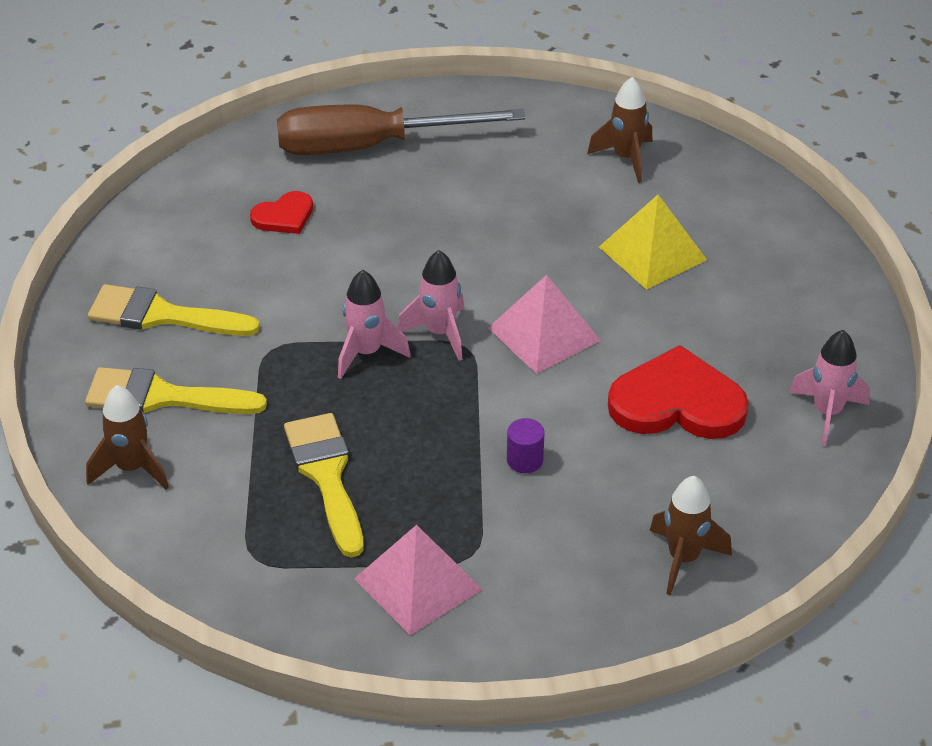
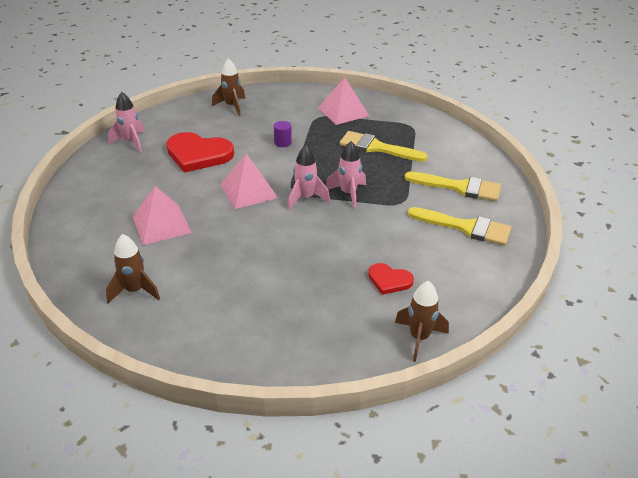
camera: 170 degrees left, 5 degrees down
(132, 468) = (470, 161): brown rocket -> brown rocket (419, 338)
(284, 216) = (389, 280): red heart -> red heart turned 135 degrees counterclockwise
(326, 476) = (376, 147): yellow brush -> yellow brush turned 120 degrees clockwise
(370, 146) = (319, 329): brown screwdriver -> none
(652, 253) = (161, 224): yellow pyramid -> pink pyramid

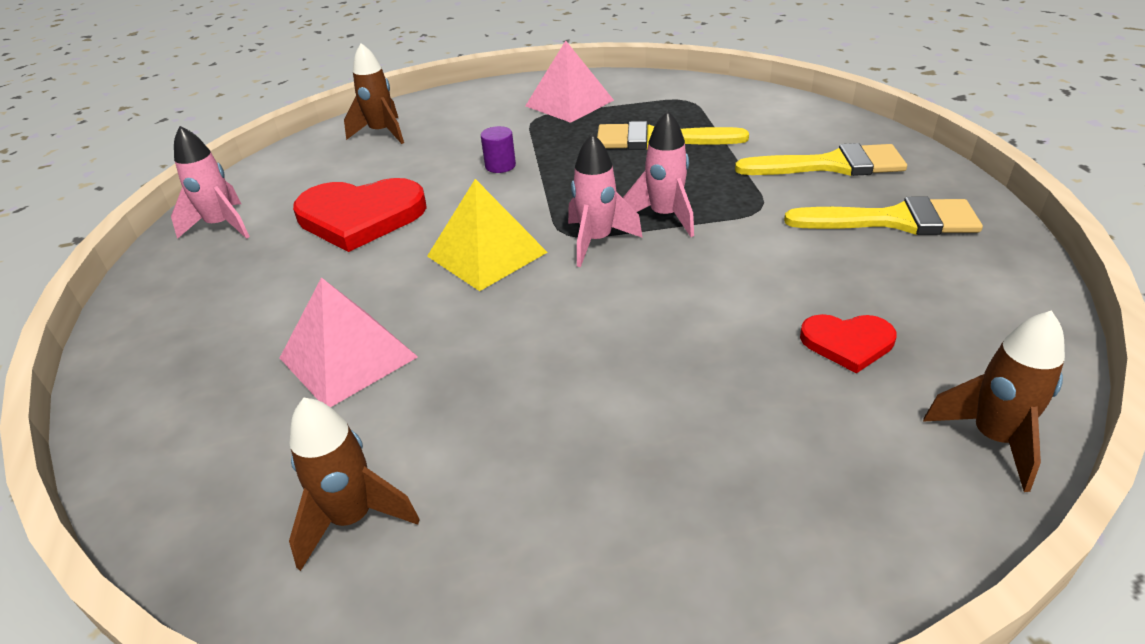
camera: 15 degrees left, 0 degrees up
(248, 191) = (487, 254): pink pyramid -> yellow pyramid

